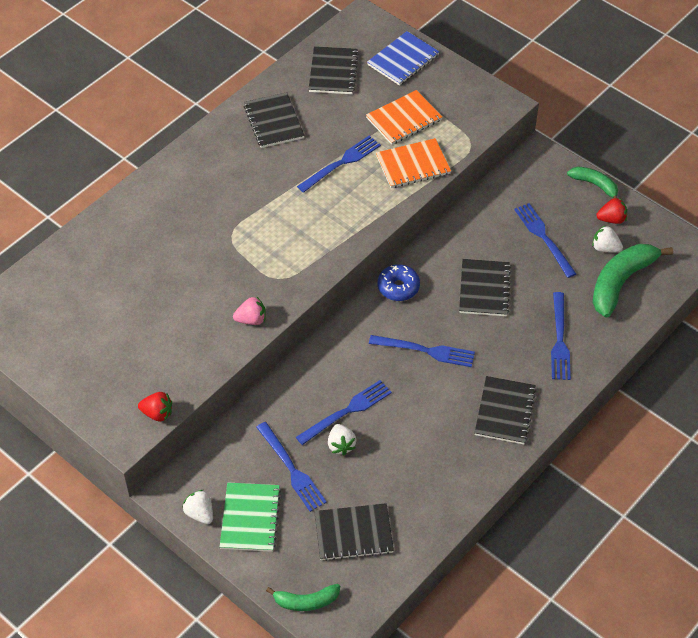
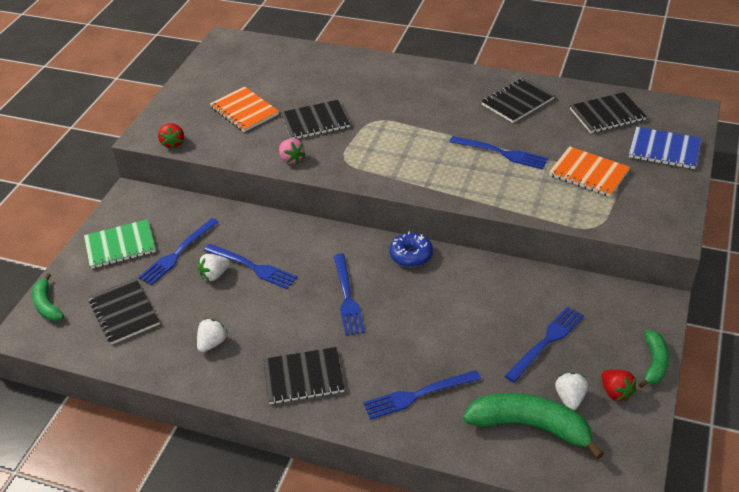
camera: 70 degrees right, 10 degrees down
(200, 513) = (116, 217): white strawberry -> white strawberry (212, 343)
(413, 165) = (535, 196): orange notebook -> orange notebook (244, 111)
(484, 289) = (447, 316): black notebook -> black notebook (315, 121)

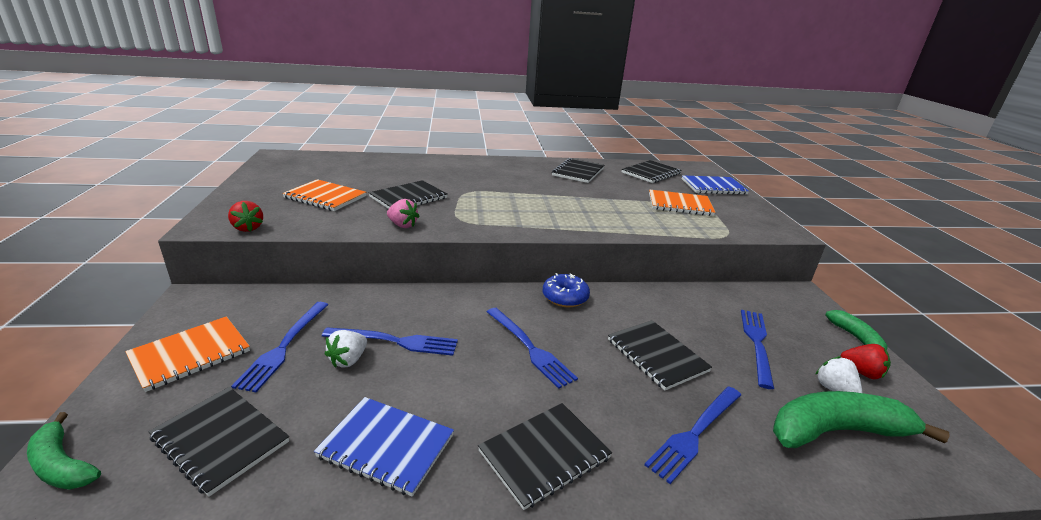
camera: 30 degrees left, 15 degrees down
(120, 245) = (190, 354): green notebook -> orange notebook
(212, 343) = (386, 446): white strawberry -> blue notebook
(444, 329) = (657, 355): none -> black notebook
(502, 153) = (600, 200): blue fork -> none

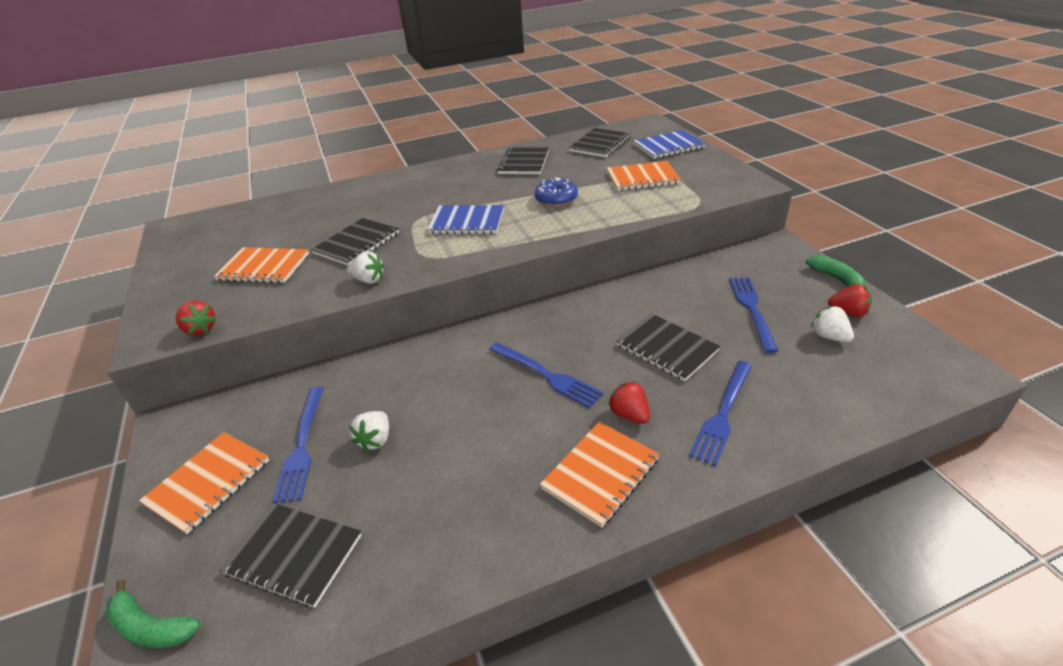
camera: 10 degrees left, 10 degrees up
(386, 446) = (455, 510): blue notebook -> blue notebook (467, 222)
(397, 341) = (414, 406): blue fork -> none
(402, 225) = (369, 280): pink strawberry -> white strawberry
(544, 454) = (600, 473): black notebook -> orange notebook
(565, 297) = (559, 311): blue donut -> blue donut (556, 200)
(596, 406) = (629, 414): none -> red strawberry
(836, 431) = (838, 376): green banana -> none

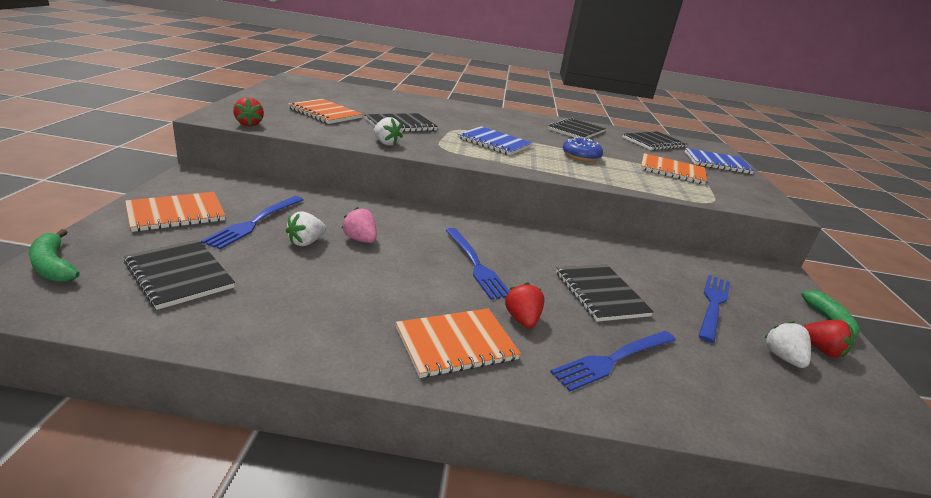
camera: 20 degrees right, 10 degrees down
(422, 406) = (360, 239): none -> pink strawberry

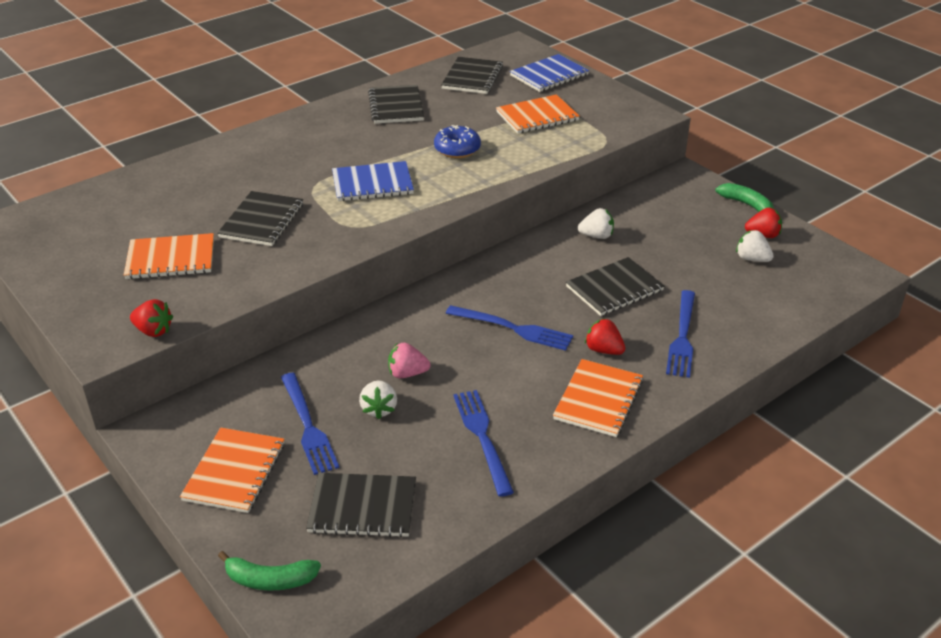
camera: 40 degrees left, 10 degrees up
(386, 143) = (305, 258): white strawberry -> white strawberry (596, 236)
(601, 294) = (614, 288): black notebook -> black notebook turned 60 degrees counterclockwise
(713, 304) = (678, 242): blue fork -> blue fork (482, 436)

